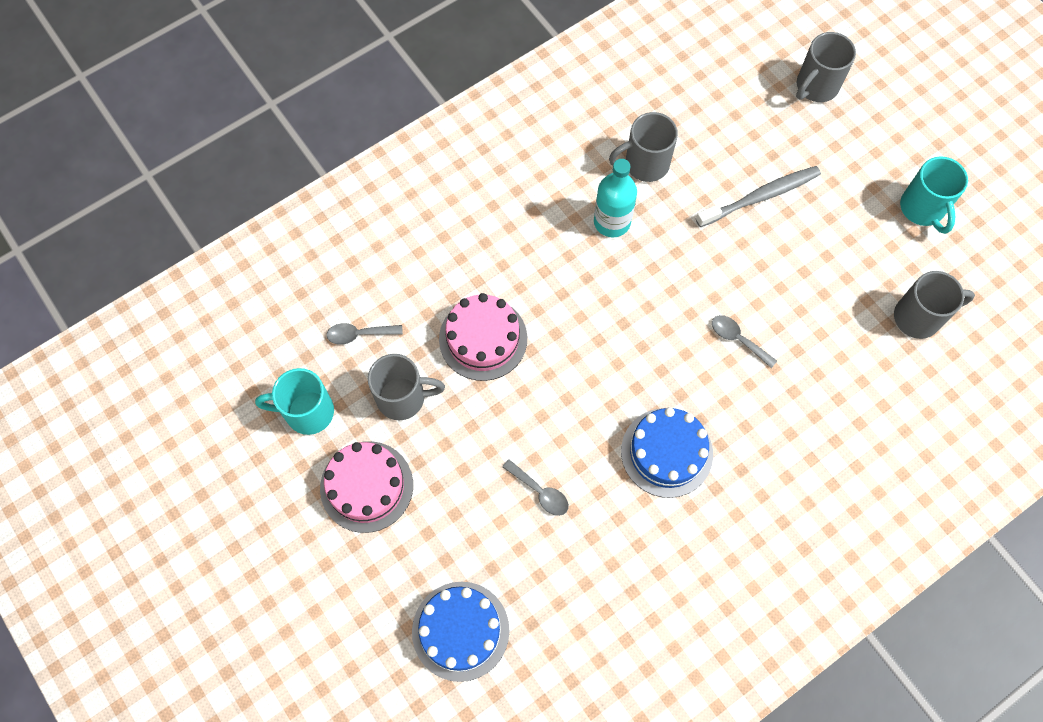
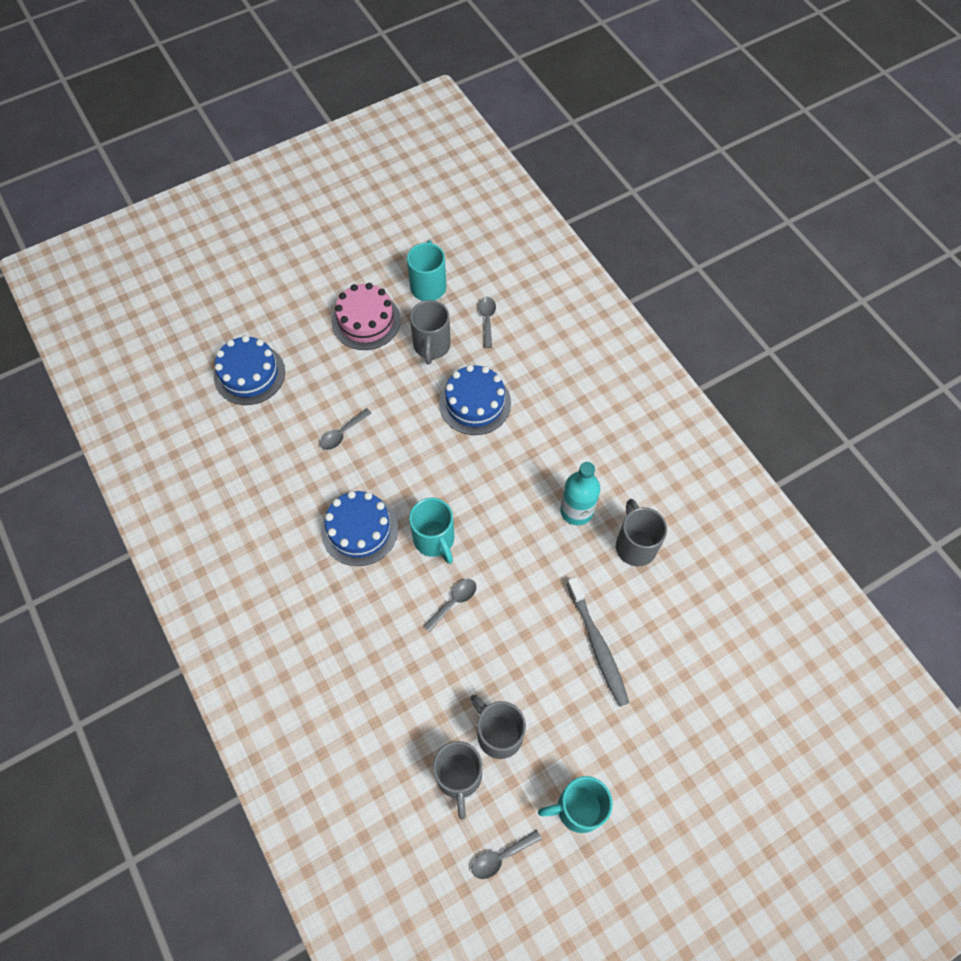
camera: 95 degrees right, 5 degrees down
(483, 339) = (475, 403): pink cake -> blue cake
(667, 367) = (434, 540): none -> turquoise mug
(816, 86) = (725, 723): grey mug -> grey mug (498, 733)
(982, 273) = (501, 856): none -> grey spoon

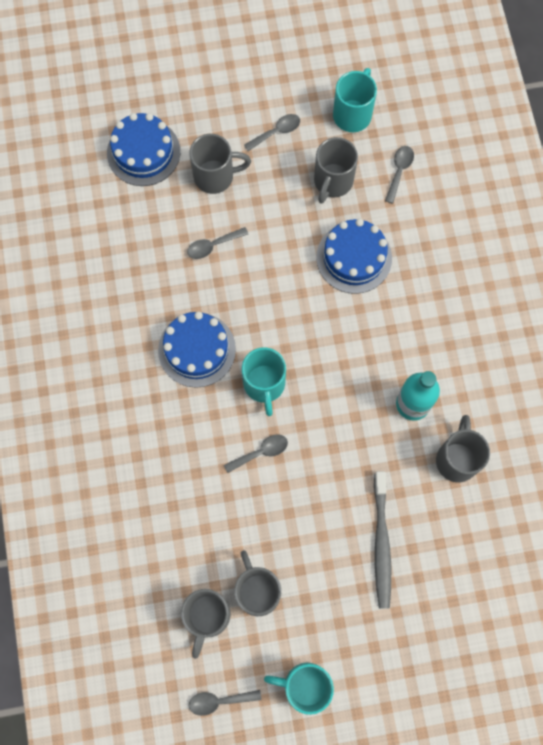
camera: 20 degrees right, 10 degrees up
(323, 374) = (215, 176): none -> grey mug
(366, 321) = (276, 132): pink cake -> grey spoon

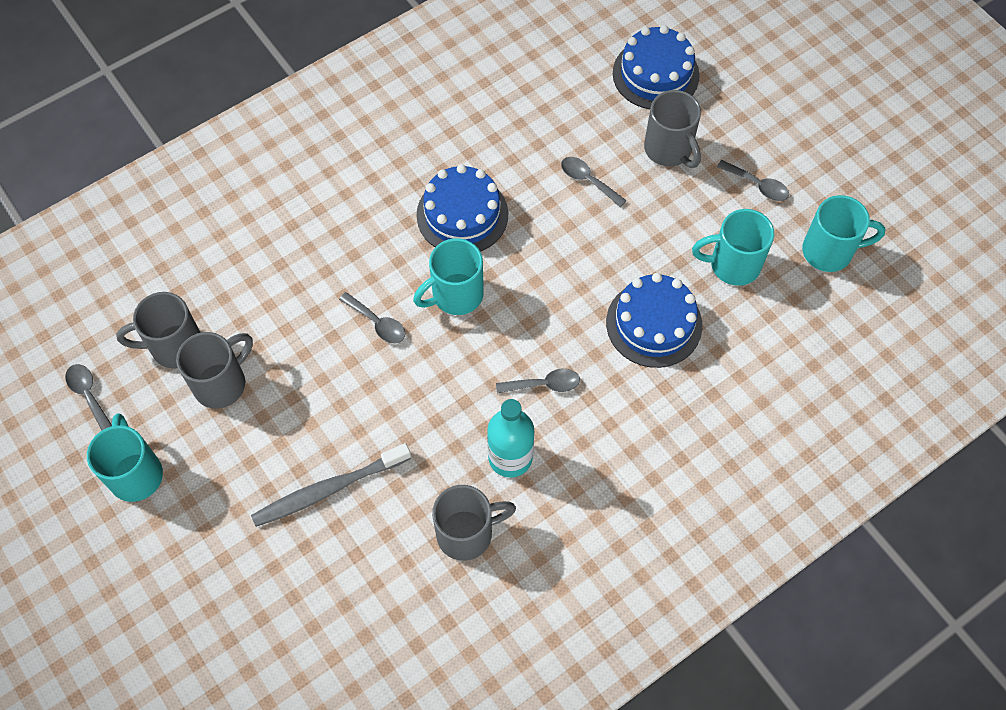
camera: 65 degrees right, 10 degrees down
(332, 182) = (732, 265): grey mug -> turquoise mug
(399, 171) = (789, 328): grey spoon -> grey spoon (544, 384)

